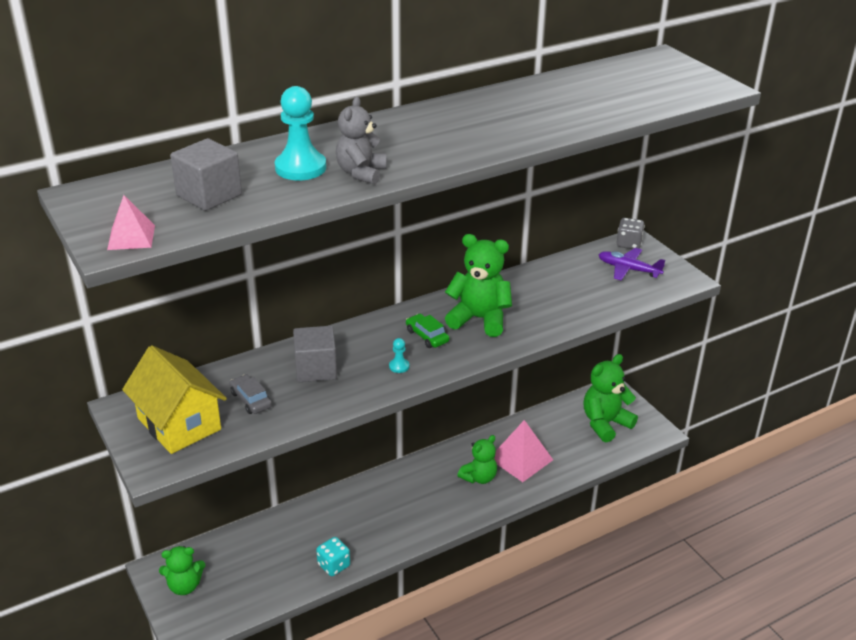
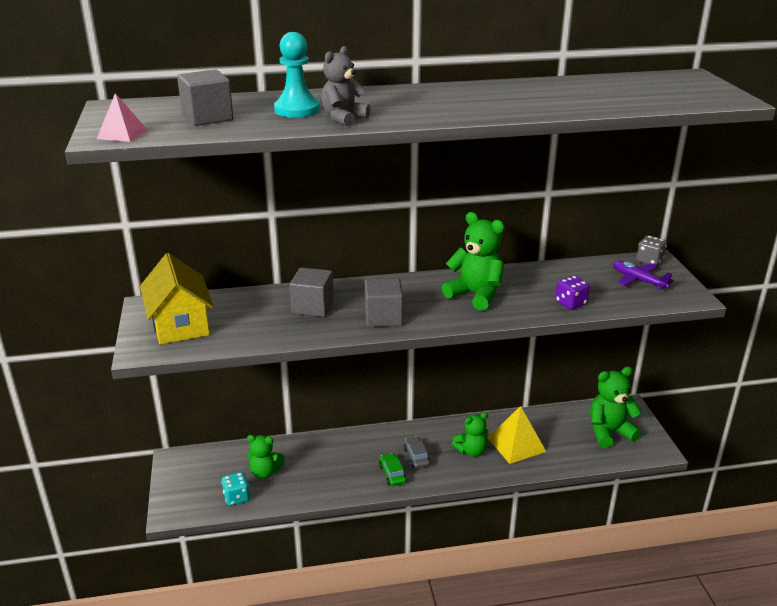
camera: 20 degrees right, 5 degrees down
(184, 586) = (188, 477): green teddy bear -> green teddy bear (265, 472)
(251, 400) = (246, 319): grey car -> grey car (416, 457)
(334, 565) = (313, 491): turquoise dice -> turquoise dice (236, 497)
(399, 366) = (383, 317): turquoise pawn -> grey cube
(427, 336) = (421, 299): green car -> green car (392, 474)
(520, 459) = (516, 444): pink pyramid -> yellow pyramid
(577, 310) = (571, 303): none -> purple dice

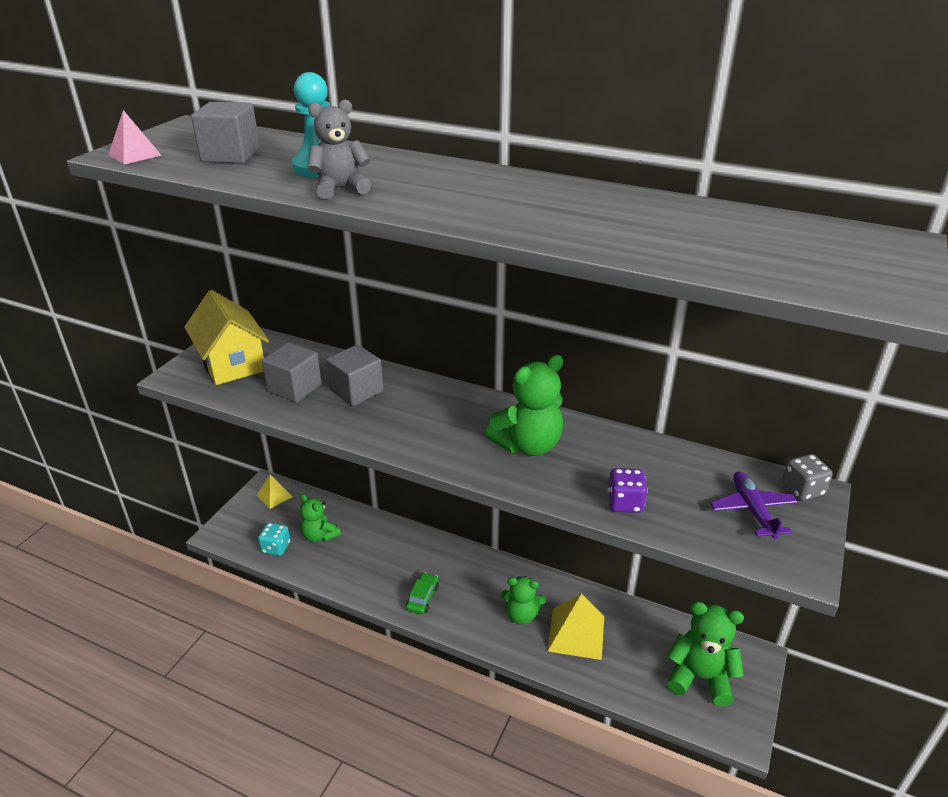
camera: 35 degrees right, 5 degrees up
(180, 325) = (232, 363): yellow house -> yellow house turned 45 degrees counterclockwise
(191, 463) = (274, 496): none -> yellow pyramid
(383, 317) = (404, 431): grey cube -> grey cube (295, 388)
(416, 457) = (462, 592): grey car -> none
(475, 295) = (528, 445): green teddy bear -> green teddy bear turned 75 degrees clockwise

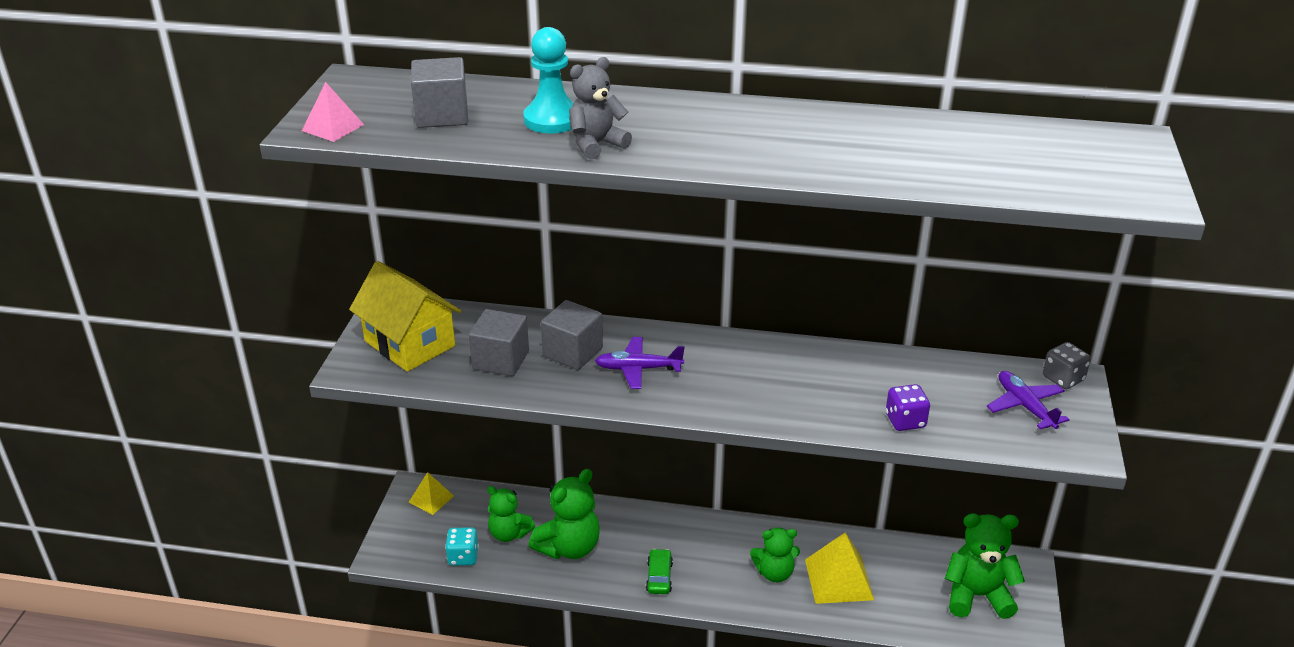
camera: 15 degrees left, 0 degrees up
(403, 414) = (638, 369): none -> purple plane
(528, 445) = (785, 380): green teddy bear -> green teddy bear (569, 547)

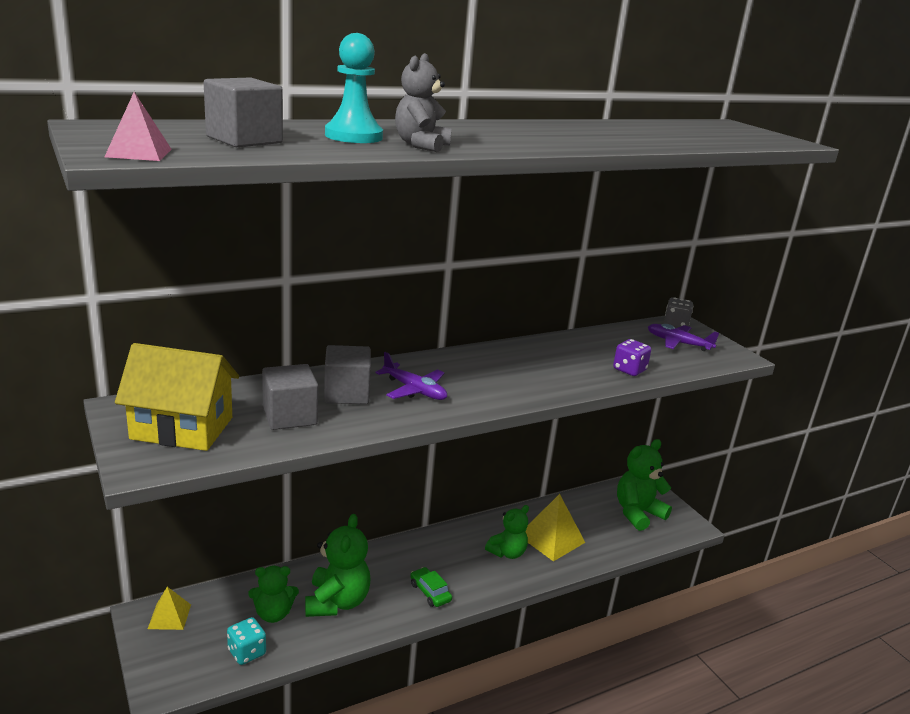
camera: 40 degrees left, 10 degrees down
(638, 369) = (414, 390): purple plane -> purple plane turned 105 degrees counterclockwise

